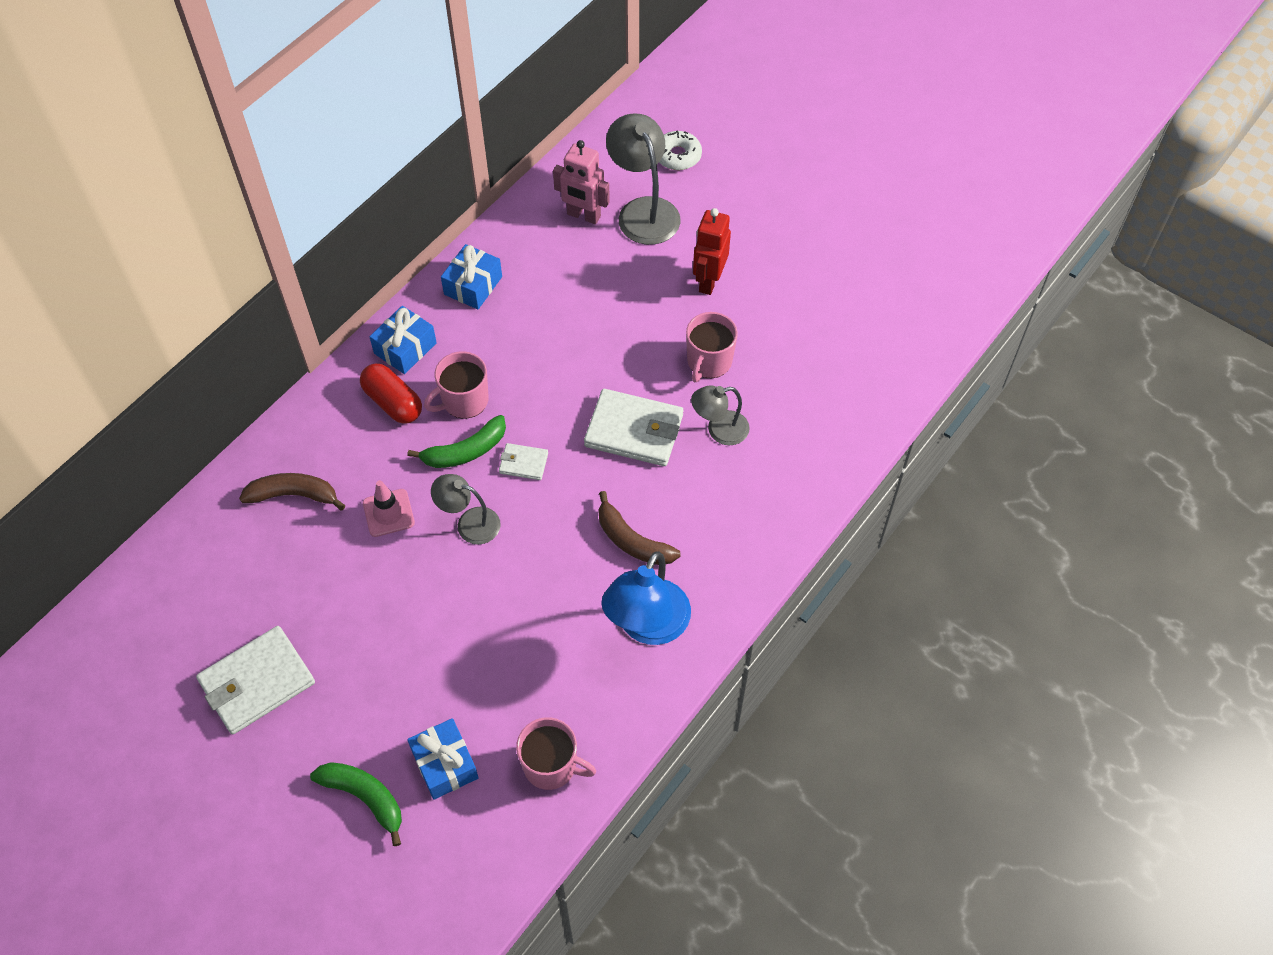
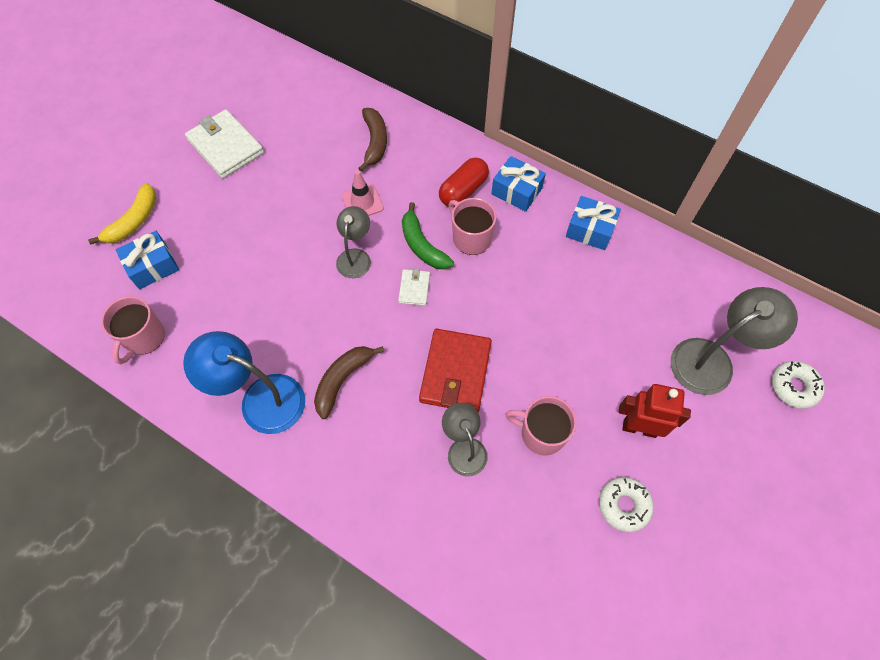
camera: 85 degrees right, 5 degrees up
(365, 797) = (134, 221): green banana -> yellow banana
(583, 216) = (691, 308): pink robot -> none
(634, 430) = (455, 372): white wallet -> red wallet
(783, 306) = (624, 505): none -> white donut

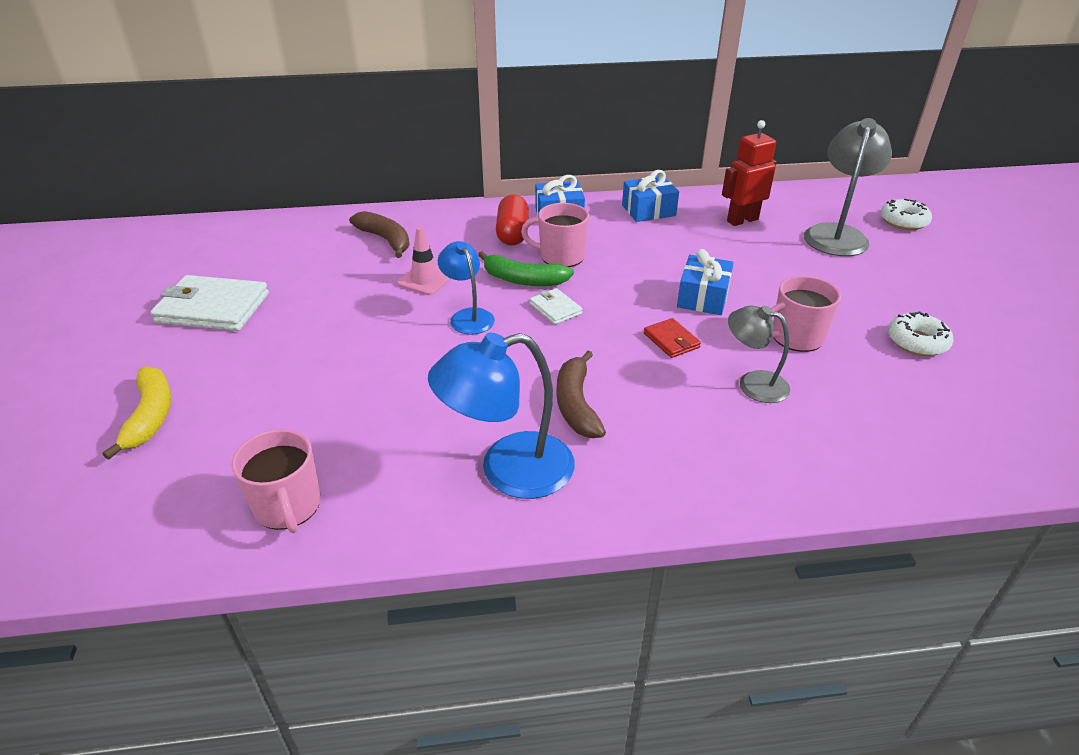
camera: 40 degrees left, 25 degrees down
(153, 266) = (225, 440): blue gift -> blue gift (703, 297)
(355, 257) = (468, 316): grey lamp -> blue lamp
(455, 372) = (671, 340): red wallet -> red wallet, size x0.50
(639, 428) = (853, 293): red robot -> red robot (742, 220)

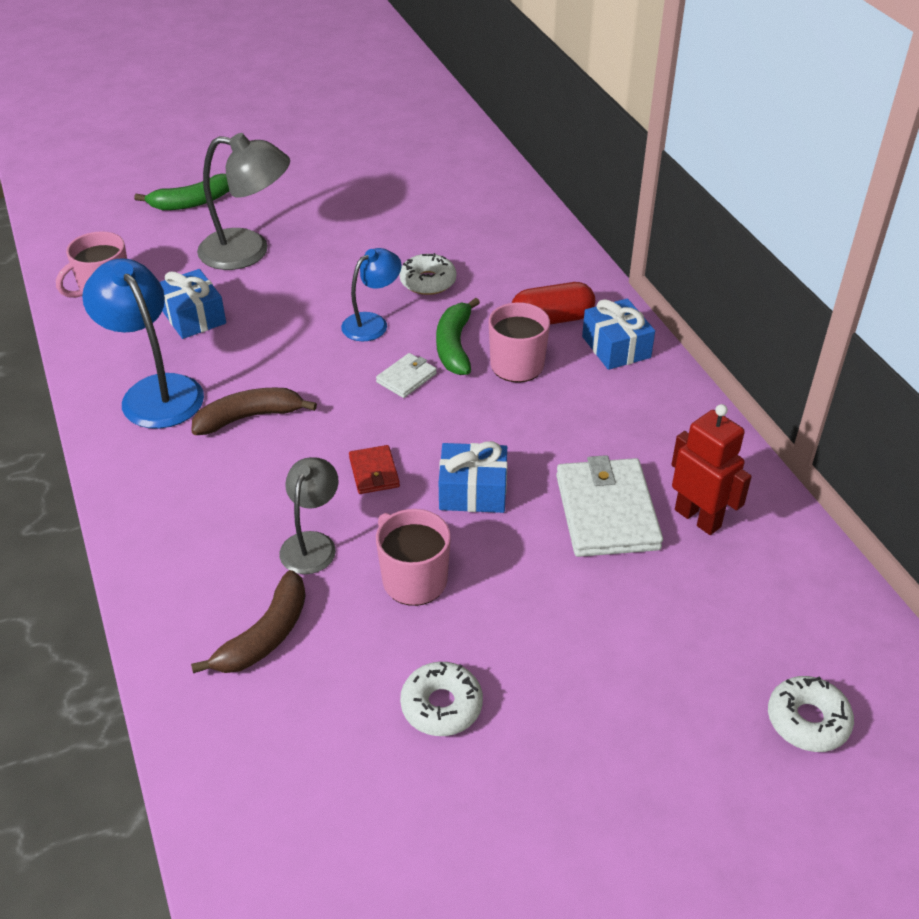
camera: 75 degrees right, 5 degrees up
(150, 416) = (192, 202): yellow banana -> green banana
(213, 308) = (337, 182): white wallet -> white wallet (606, 512)
(385, 240) = (494, 238): brown banana -> brown banana (265, 635)
(425, 280) = (428, 281): pink traffic cone -> white donut
(648, 210) = (673, 422): blue gift -> blue gift (193, 317)
(671, 340) = (374, 472): red wallet -> red wallet turned 60 degrees counterclockwise
(837, 234) = (712, 628): grey lamp -> grey lamp (248, 251)

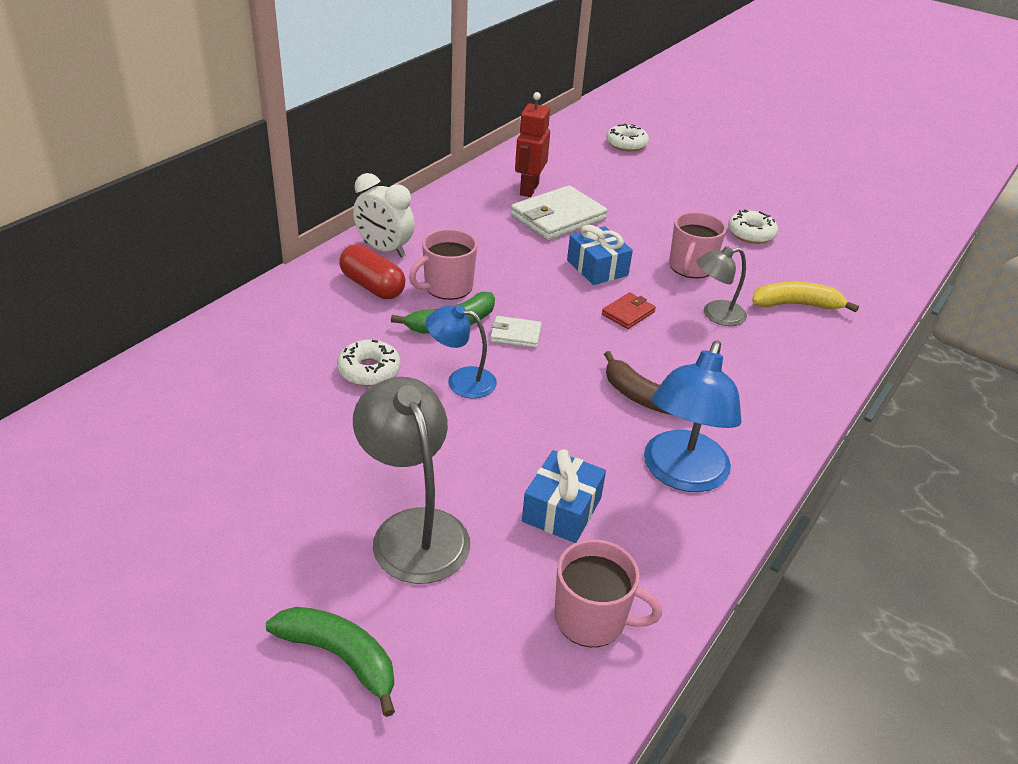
camera: 125 degrees left, 5 degrees down
(265, 635) = (796, 305): brown banana -> yellow banana
(616, 347) = (384, 249): blue gift -> white clock

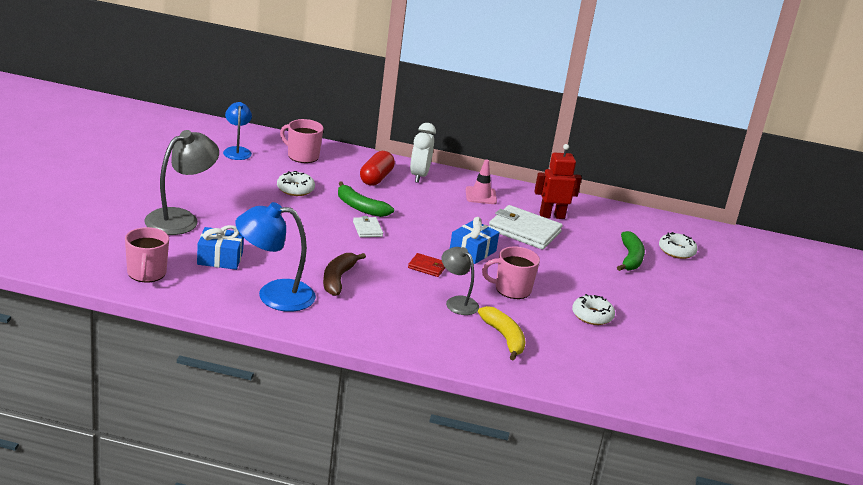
camera: 65 degrees right, 10 degrees down
(340, 657) = (93, 212): green banana -> green banana (630, 258)
(447, 287) = (397, 201): pink mug -> pink mug (302, 156)
(460, 220) = (481, 196): none -> pink traffic cone
(461, 380) = (308, 217): blue lamp -> blue lamp (237, 151)

